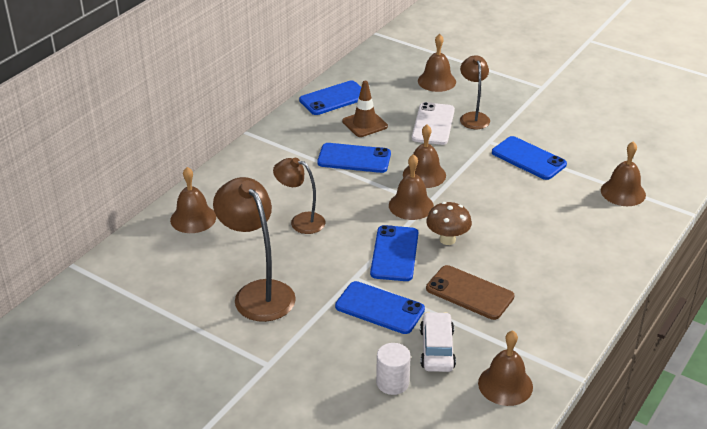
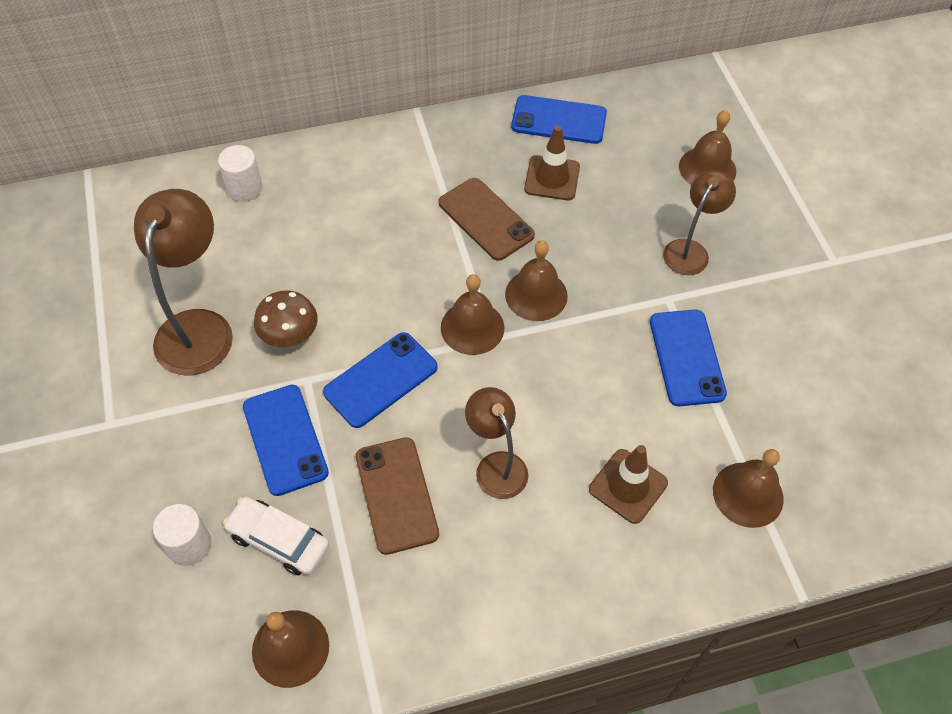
camera: 40 degrees right, 20 degrees up
(193, 218) = (244, 188): brown bell -> white cylinder
(300, 221) = (337, 266): brown lamp -> brown lamp (496, 465)
(354, 158) = (485, 219): blue phone -> brown phone
(433, 124) = (630, 229): white phone -> none
(437, 349) = (278, 540): white car -> white car turned 105 degrees counterclockwise
(447, 239) = (457, 404): brown mushroom -> brown mushroom (290, 337)
(570, 221) = (628, 486): none -> brown traffic cone

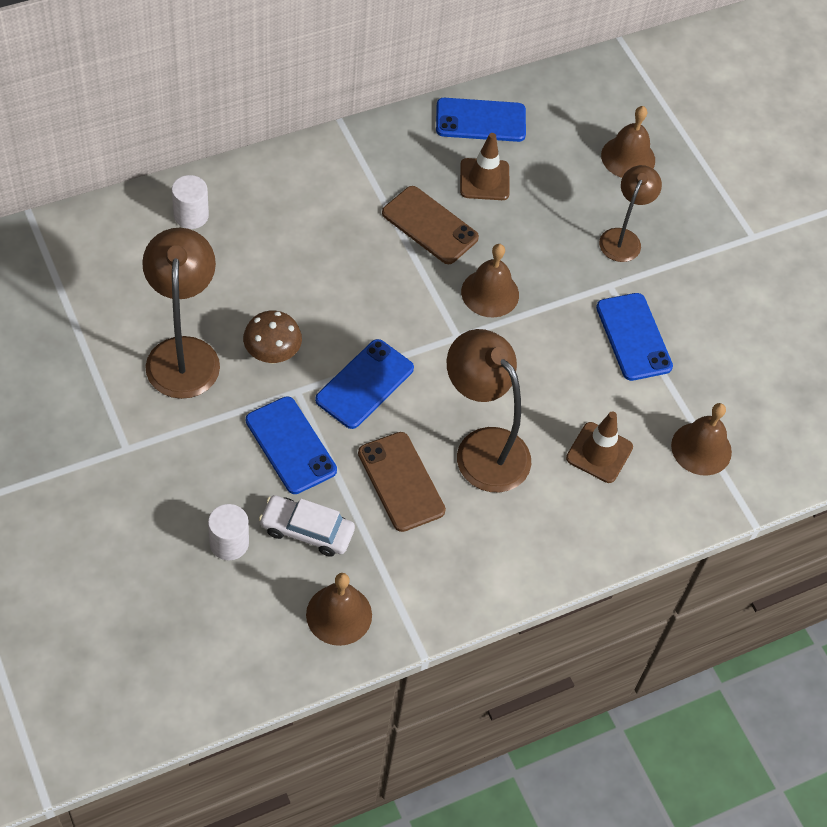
camera: 15 degrees left, 0 degrees up
(472, 327) = (437, 329): brown bell -> none
(496, 465) = (483, 447): brown lamp -> brown lamp, size x1.62

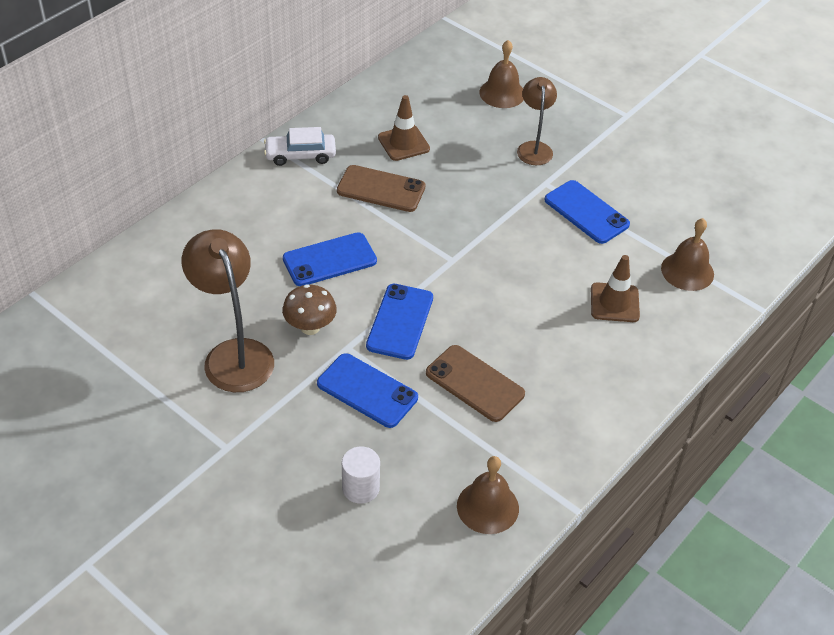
camera: 20 degrees left, 10 degrees down
(191, 215) = (179, 248): white cylinder -> none
(307, 530) = (420, 451): white car -> white car (300, 155)
(480, 120) = (375, 104): blue phone -> blue phone (329, 260)
(483, 447) = (523, 333): brown lamp -> none
(490, 293) = (458, 220): brown bell -> none

